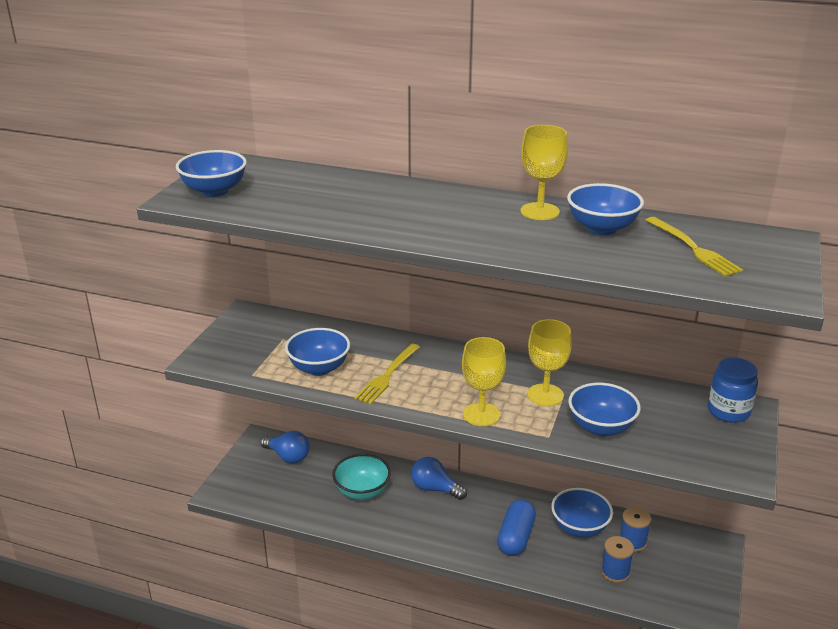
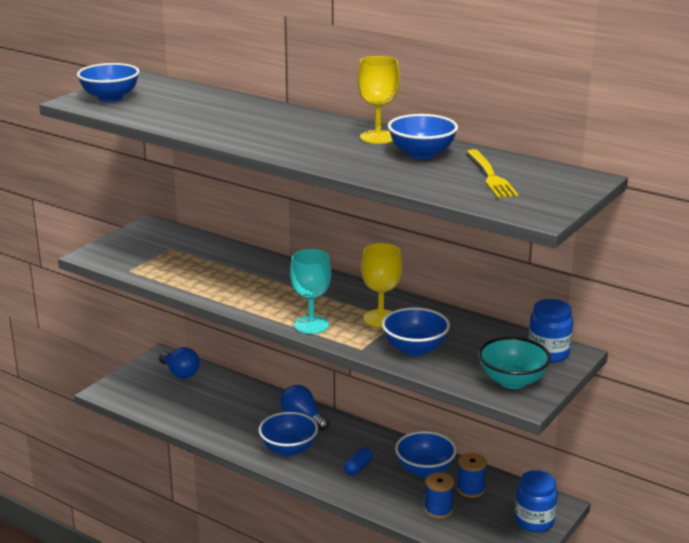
camera: 15 degrees right, 5 degrees down
(319, 368) = (189, 273): blue bowl -> blue bowl (288, 449)
(362, 491) = (233, 410): turquoise bowl -> turquoise bowl (512, 381)
(387, 376) = (246, 286): yellow fork -> none
(481, 414) = (311, 325): yellow goblet -> turquoise goblet
(515, 537) = (358, 468): blue capsule -> blue capsule, size x0.58
(708, 567) = (534, 521): none -> blue jar

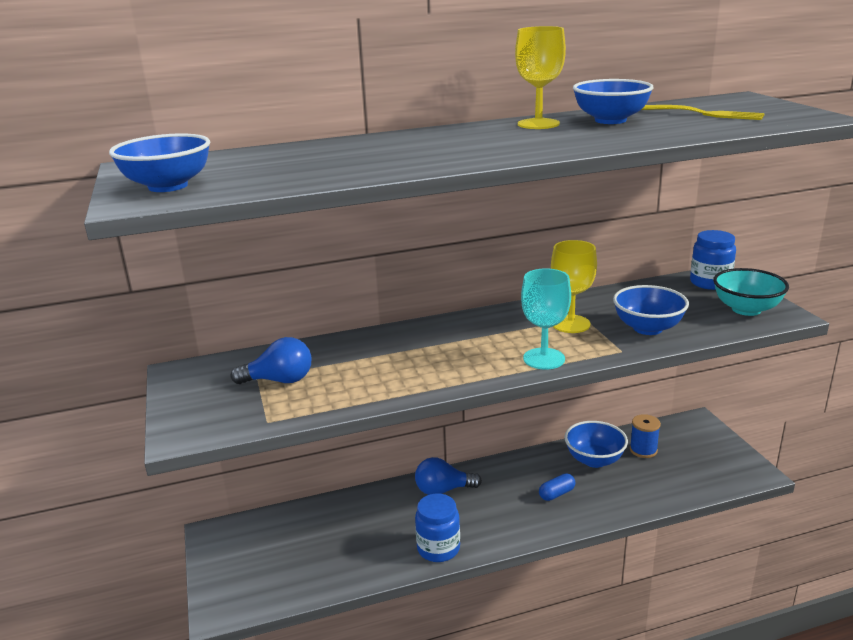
camera: 50 degrees left, 0 degrees up
(180, 373) = (263, 534): blue light bulb -> blue light bulb (279, 380)
(288, 449) = (485, 521): blue bowl -> none
(358, 468) = (556, 494): blue capsule -> blue capsule turned 75 degrees clockwise
(438, 510) = (659, 479): blue spool -> none
(534, 521) = (711, 440): blue jar -> blue jar (438, 548)

